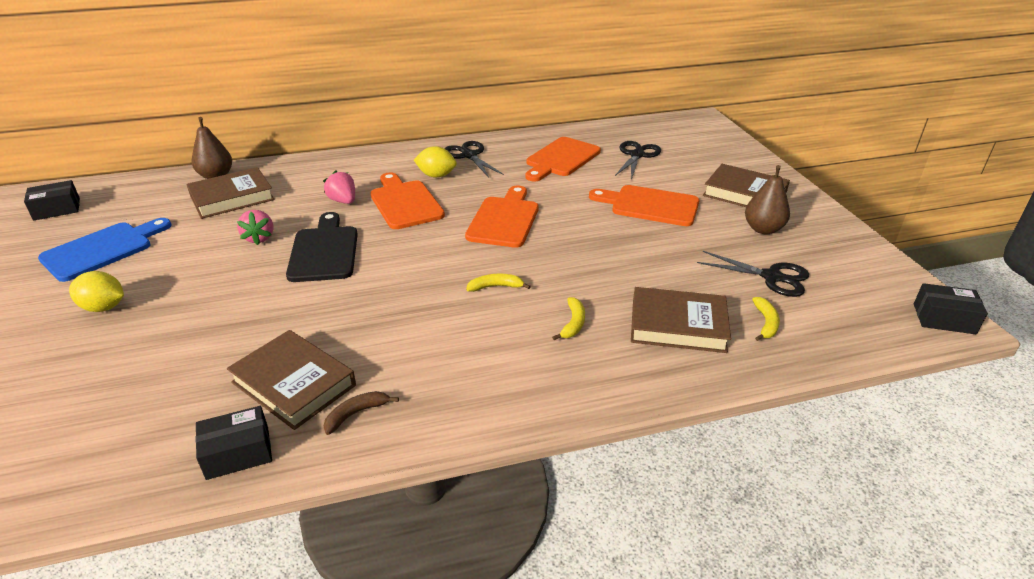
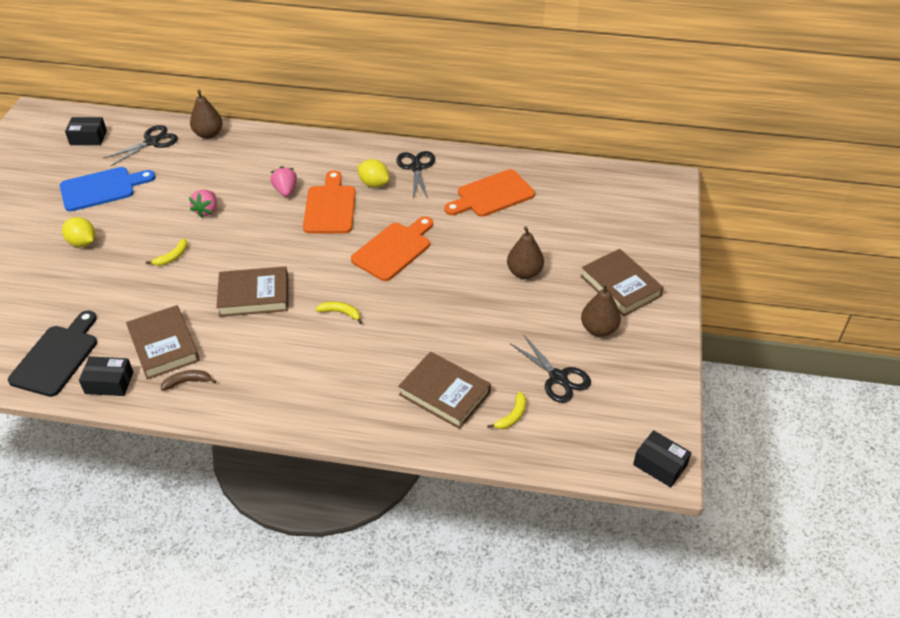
camera: 25 degrees right, 10 degrees up
(232, 198) = (208, 162): brown book -> brown book (254, 295)
(324, 251) = (243, 238): black cutting board -> black cutting board (57, 357)
(573, 323) = (371, 364): yellow banana -> yellow banana (172, 257)
(637, 155) = (563, 211): black scissors -> black scissors (152, 142)
(650, 205) = (524, 272): orange cutting board -> brown pear

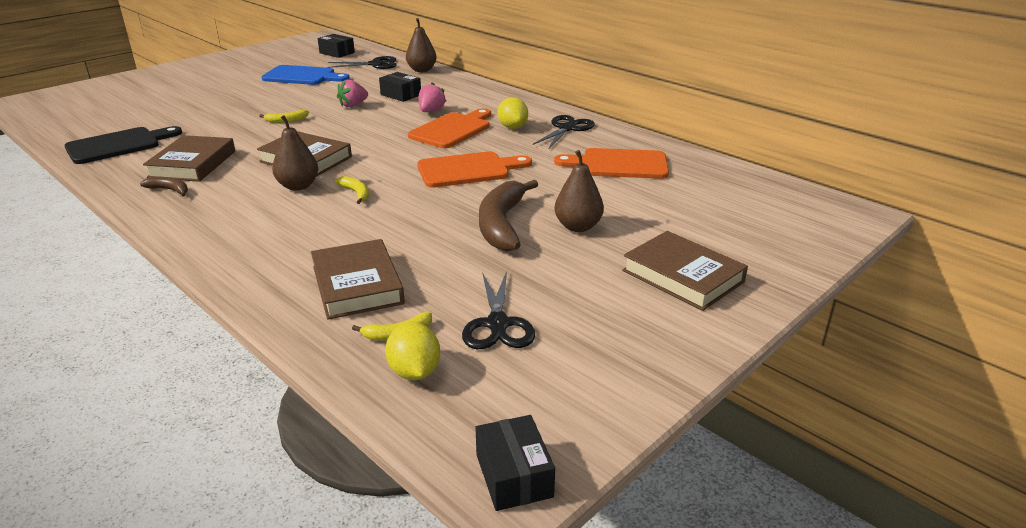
camera: 35 degrees right, 15 degrees down
(82, 242) = (242, 97): yellow lemon -> yellow lemon (414, 372)
(109, 383) = (121, 170): black box -> black box (401, 95)
(475, 294) = (502, 224): none -> brown banana
(598, 329) = (606, 302): brown pear -> brown pear (298, 186)
(620, 286) = (683, 276): brown book -> brown book turned 45 degrees counterclockwise

